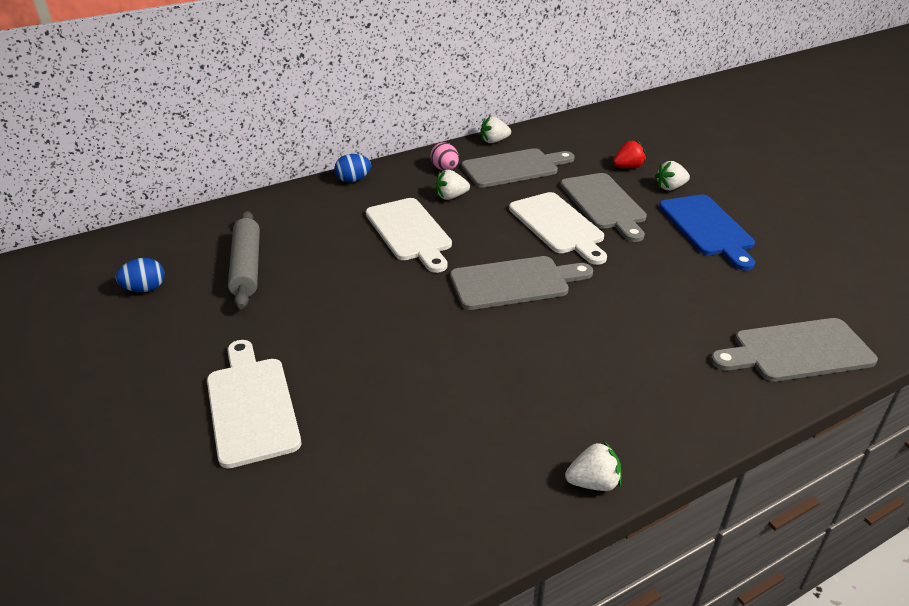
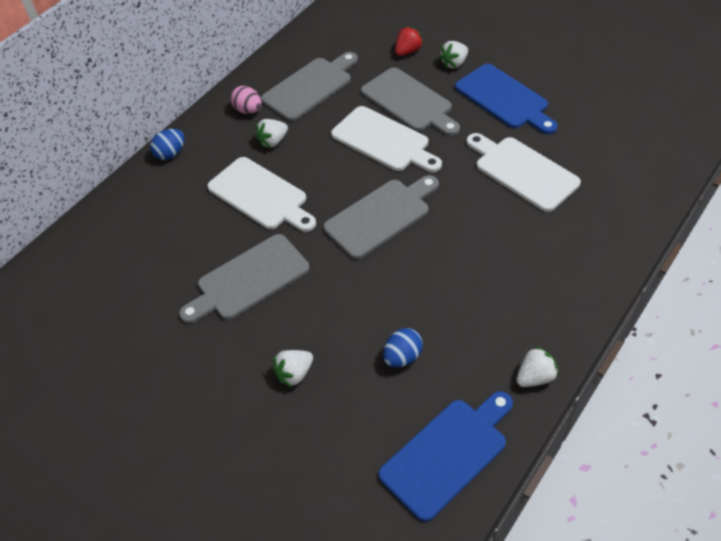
camera: 20 degrees left, 15 degrees up
(145, 289) = (60, 351): blue egg -> blue egg (402, 357)
(247, 267) = (138, 290): grey rolling pin -> none
(251, 406) = (241, 425): white cutting board -> white cutting board (523, 171)
(442, 519) = (447, 454): none -> blue cutting board
(494, 141) = (274, 60): white strawberry -> white strawberry (294, 373)
(797, 351) = (621, 200): grey cutting board -> grey cutting board (249, 279)

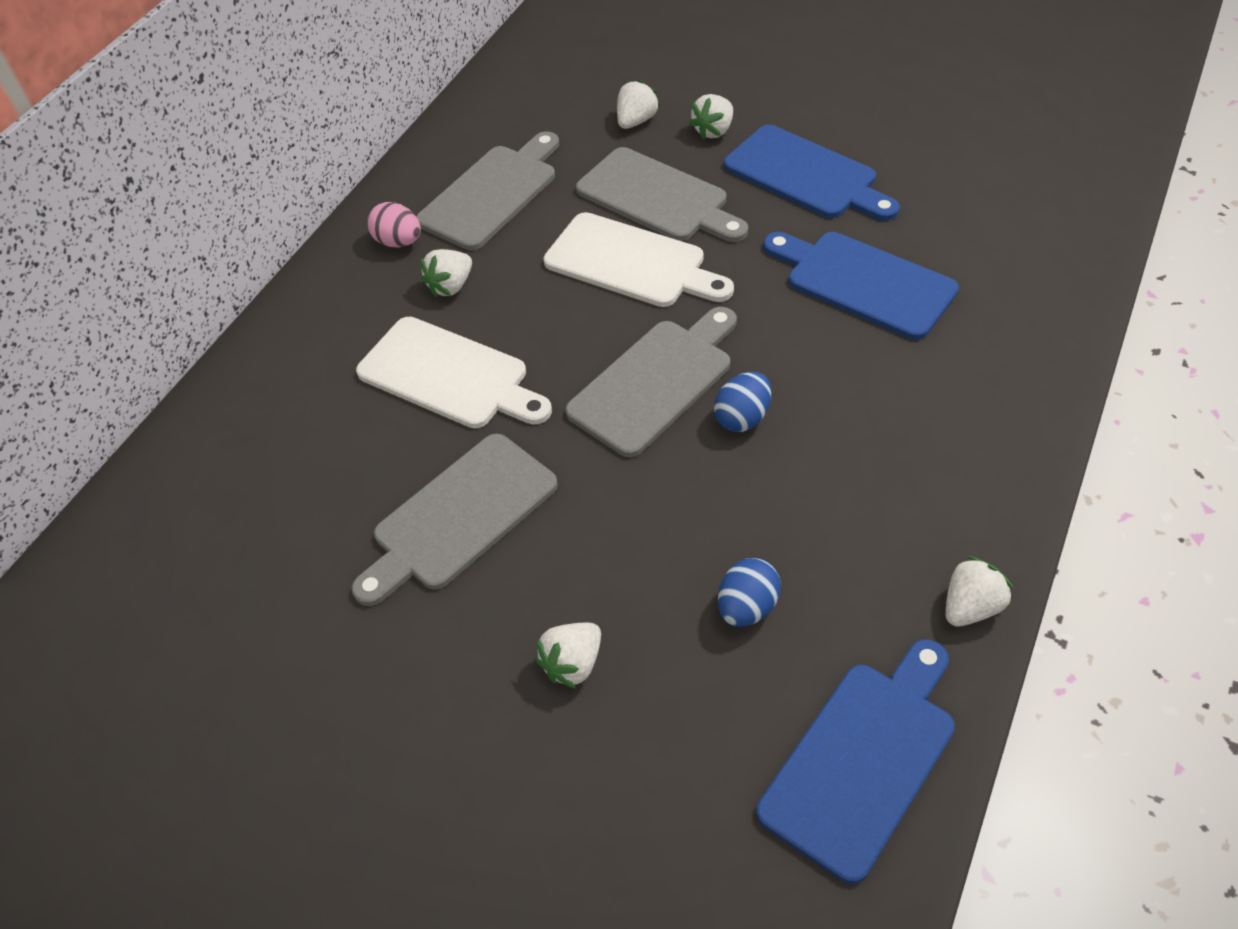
camera: 10 degrees left, 0 degrees up
(171, 153) = (282, 327): blue egg -> blue egg (743, 417)
(408, 51) = (636, 121): red strawberry -> white strawberry
(523, 171) = (864, 282): white cutting board -> blue cutting board

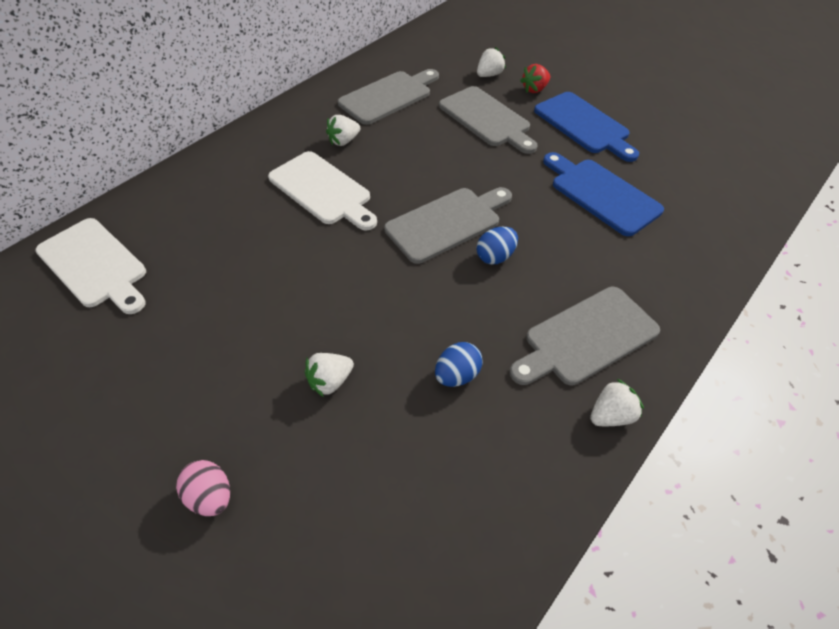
camera: 10 degrees right, 0 degrees up
(399, 242) = (323, 111): pink egg -> pink egg (211, 496)
(459, 516) = (295, 273): grey cutting board -> grey cutting board (586, 337)
(631, 263) = (457, 151): white cutting board -> white cutting board (94, 265)
(714, 131) = (535, 89): white strawberry -> red strawberry
(862, 760) = (501, 499): blue cutting board -> none

